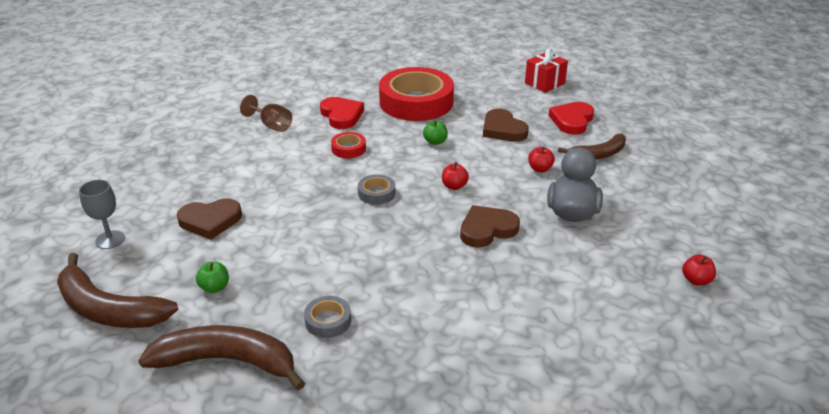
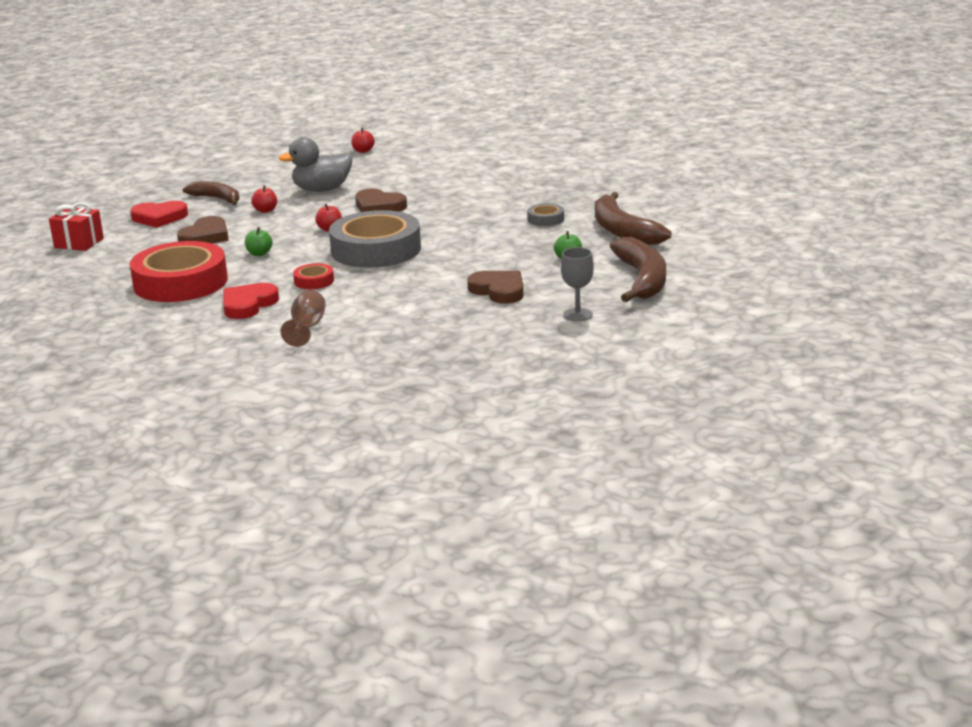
camera: 120 degrees left, 10 degrees down
(376, 193) = (376, 250): grey tape -> grey tape, size x2.36

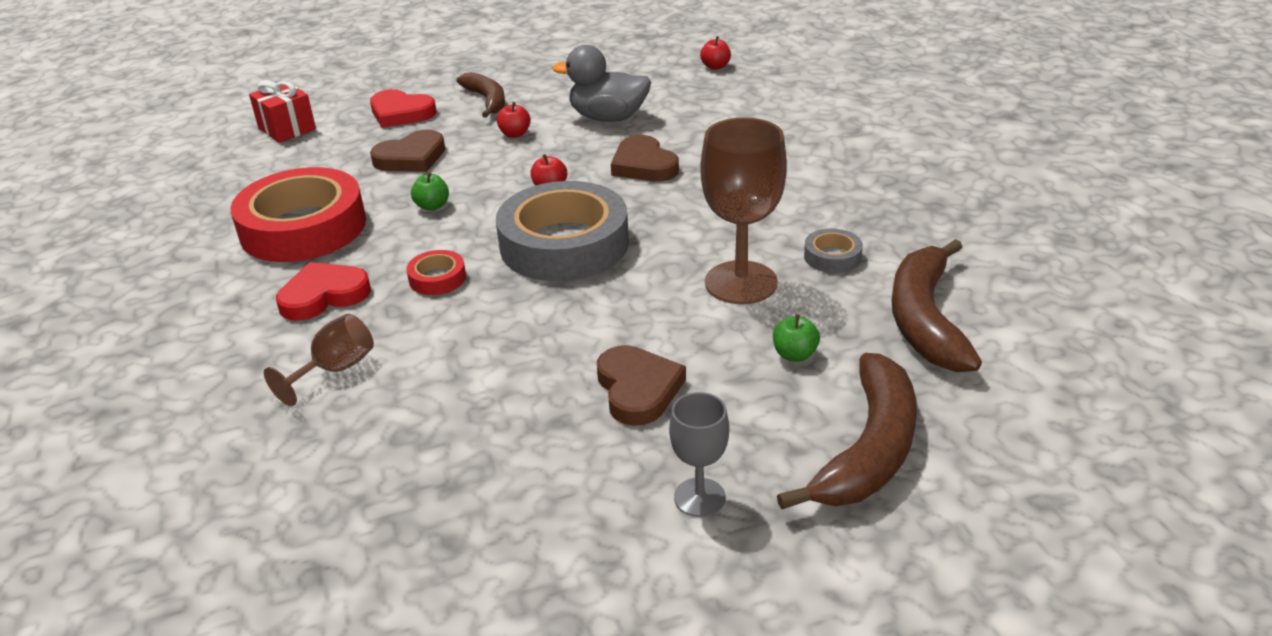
camera: 30 degrees right, 10 degrees up
(505, 240) = (741, 283): none -> brown goblet

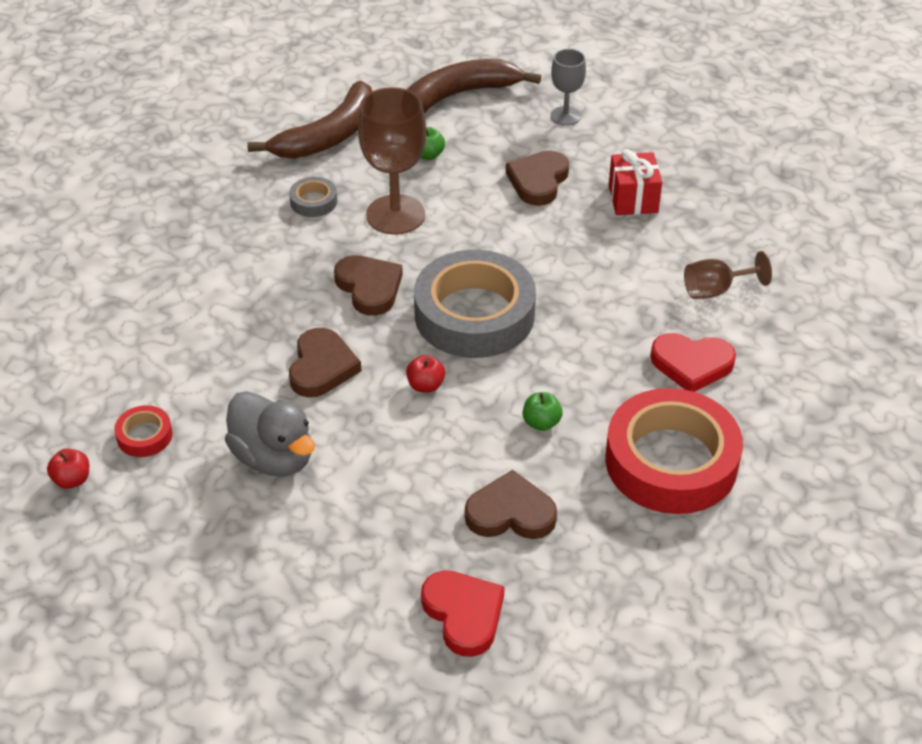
camera: 145 degrees left, 10 degrees up
(287, 129) = (609, 667): red gift -> red gift (633, 199)
(437, 278) = (595, 334): red tape -> red tape (144, 436)
(487, 100) = (354, 577): brown banana -> none
(515, 134) = (383, 488): red apple -> none
(680, 222) = (369, 287): none -> brown heart

